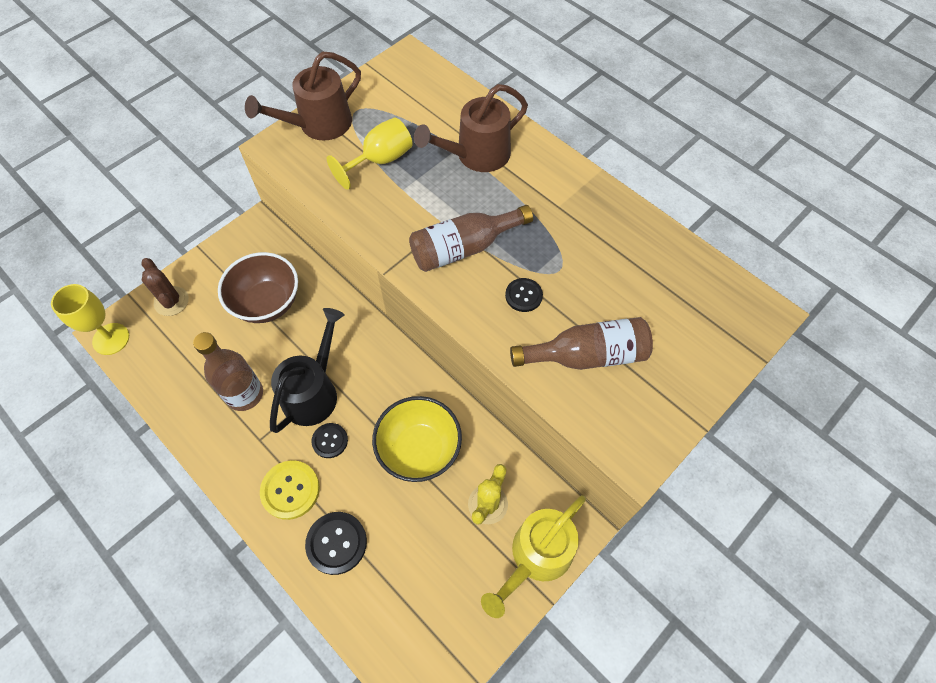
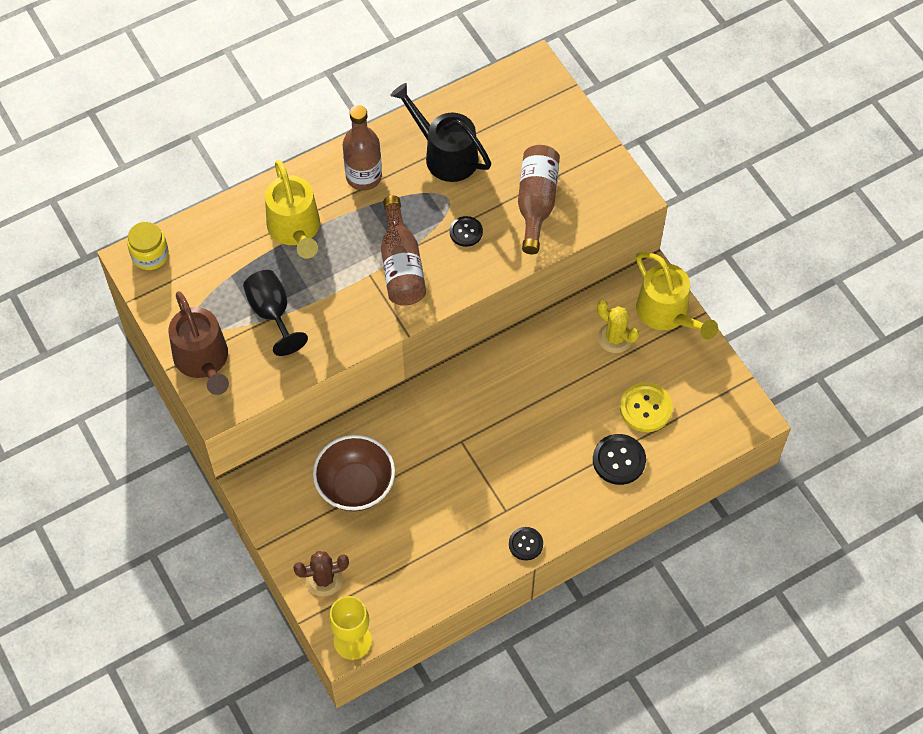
camera: 75 degrees left, 0 degrees up
(245, 394) = (454, 518): brown bottle -> brown bottle (364, 177)
(290, 490) = (562, 490): yellow button -> yellow button (645, 408)
(314, 391) = (469, 457): black watering can -> black watering can (445, 154)
(330, 441) = (523, 451): black button -> black button (525, 544)
(380, 160) = (272, 313): yellow goblet -> black goblet
(416, 65) = (150, 255): none -> yellow jar
(419, 450) = (552, 379): yellow bowl -> none
(476, 155) = (295, 230): brown watering can -> yellow watering can

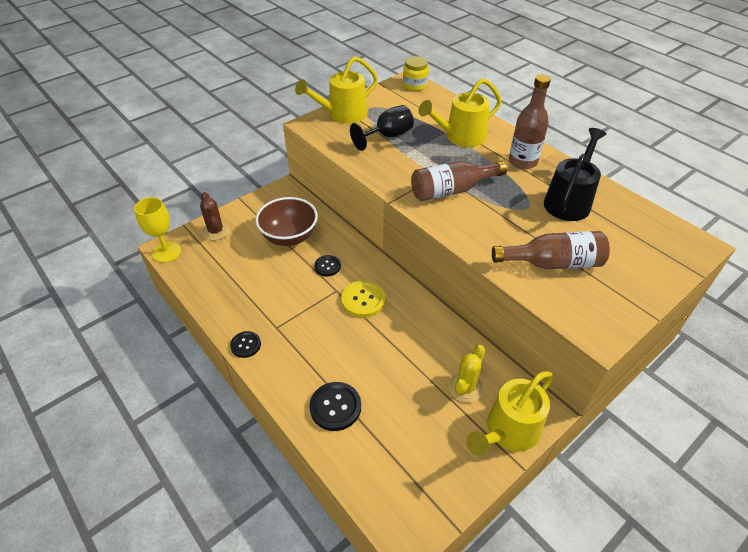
camera: 80 degrees right, 15 degrees down
(203, 361) = (342, 114): brown watering can -> yellow watering can
(466, 232) = (499, 222): black button -> black button (327, 266)
(645, 408) = (396, 424): yellow button -> yellow button (363, 300)

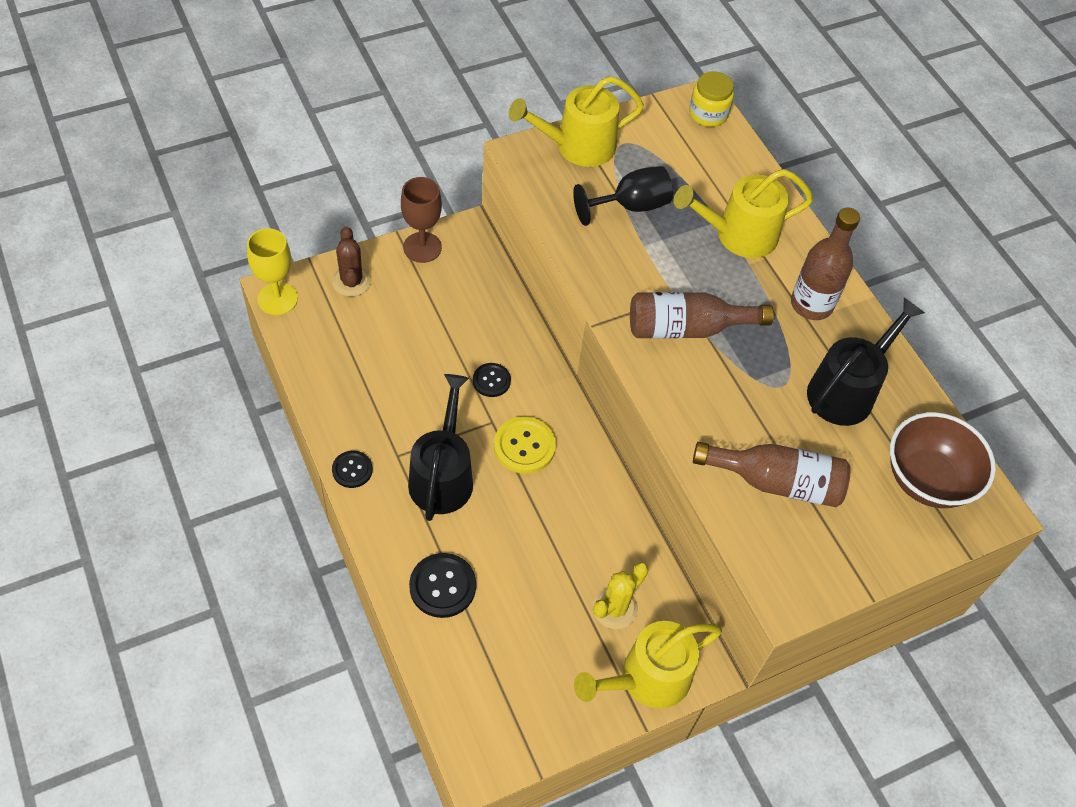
camera: 10 degrees right, 10 degrees up
(258, 203) = (422, 247): none -> brown goblet
(289, 237) = (452, 318): brown bowl -> brown bowl (927, 479)
(312, 332) = (442, 475): none -> black watering can

